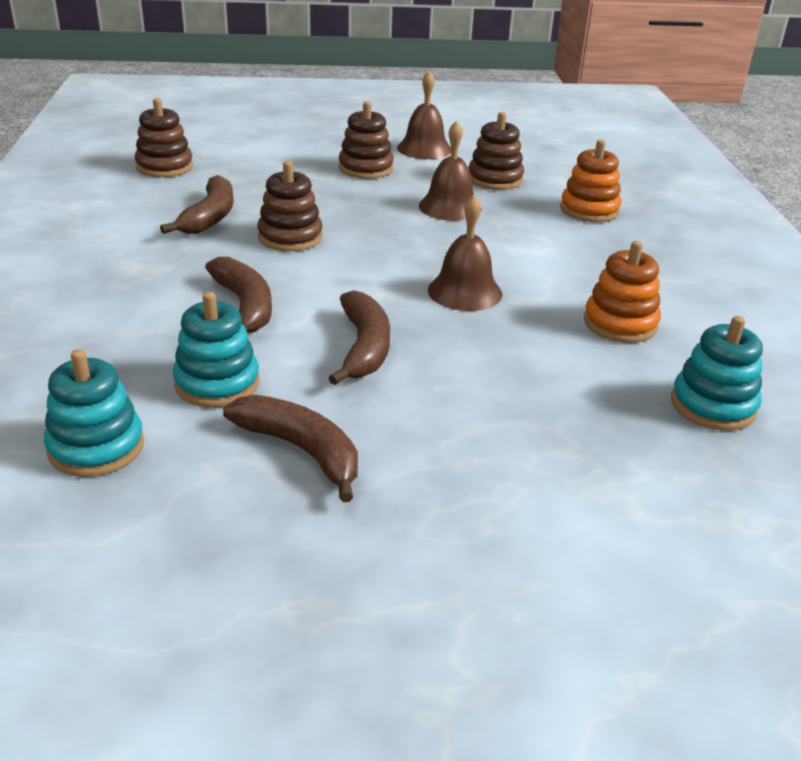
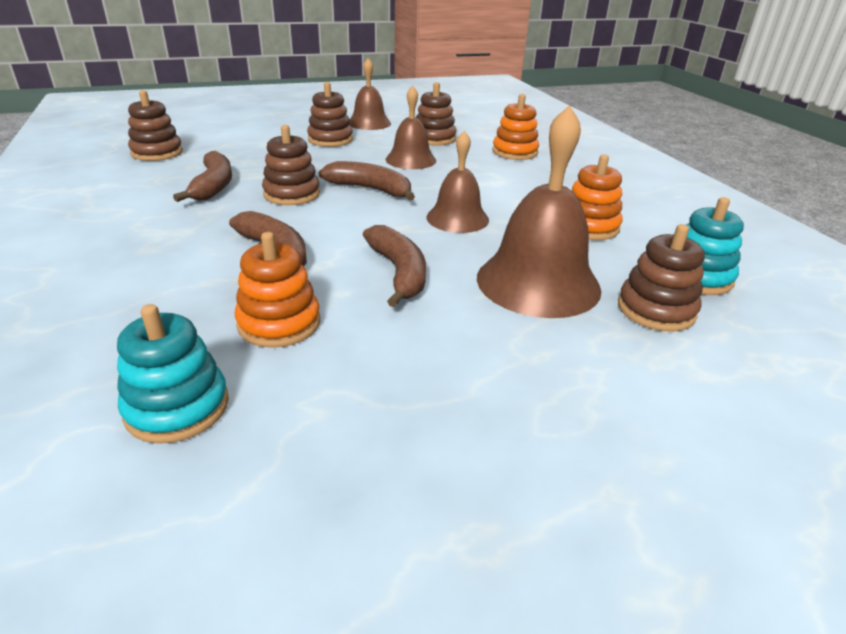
camera: 15 degrees left, 0 degrees up
(217, 383) = (279, 323): turquoise stacking toy -> orange stacking toy
(301, 450) = (389, 372): brown banana -> brown banana (370, 189)
(514, 382) = (538, 282): none -> brown bell
(633, 435) = (656, 310): none -> brown stacking toy

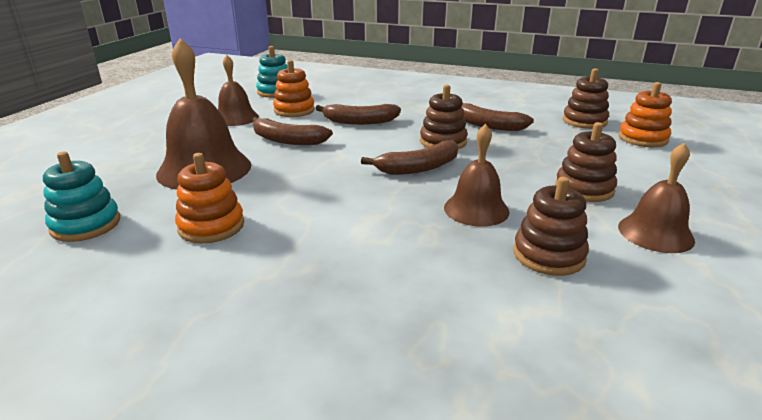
camera: 130 degrees right, 5 degrees down
(457, 218) = (319, 180): brown bell -> brown bell (236, 118)
(514, 152) = (435, 296): orange stacking toy -> orange stacking toy (642, 138)
(656, 310) = (113, 188): brown stacking toy -> none

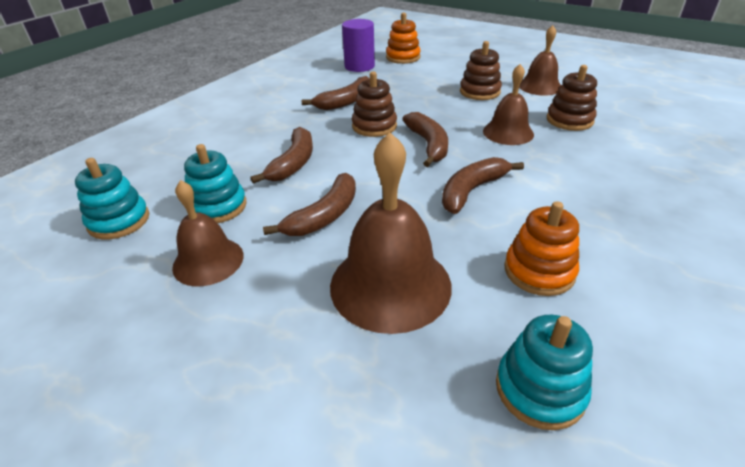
camera: 75 degrees left, 10 degrees up
(294, 110) = (218, 207): orange stacking toy -> turquoise stacking toy
(336, 193) = (472, 191): none -> brown banana
(584, 121) = (359, 66): brown stacking toy -> purple cylinder

